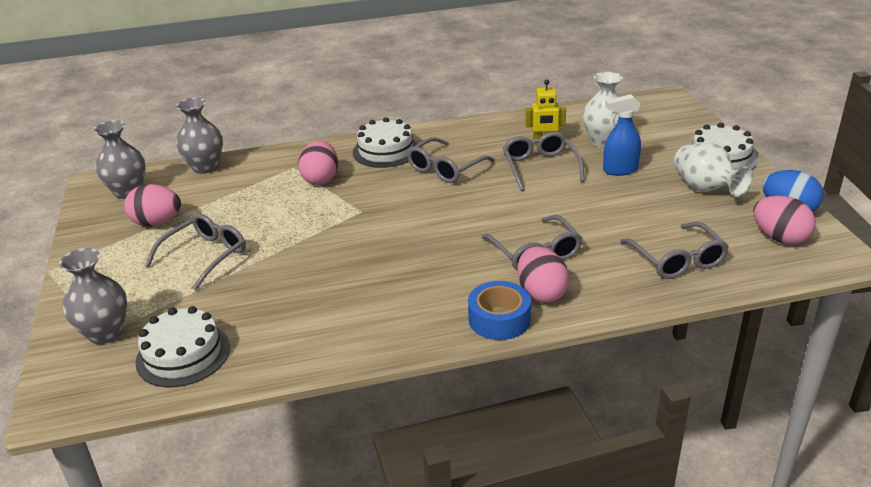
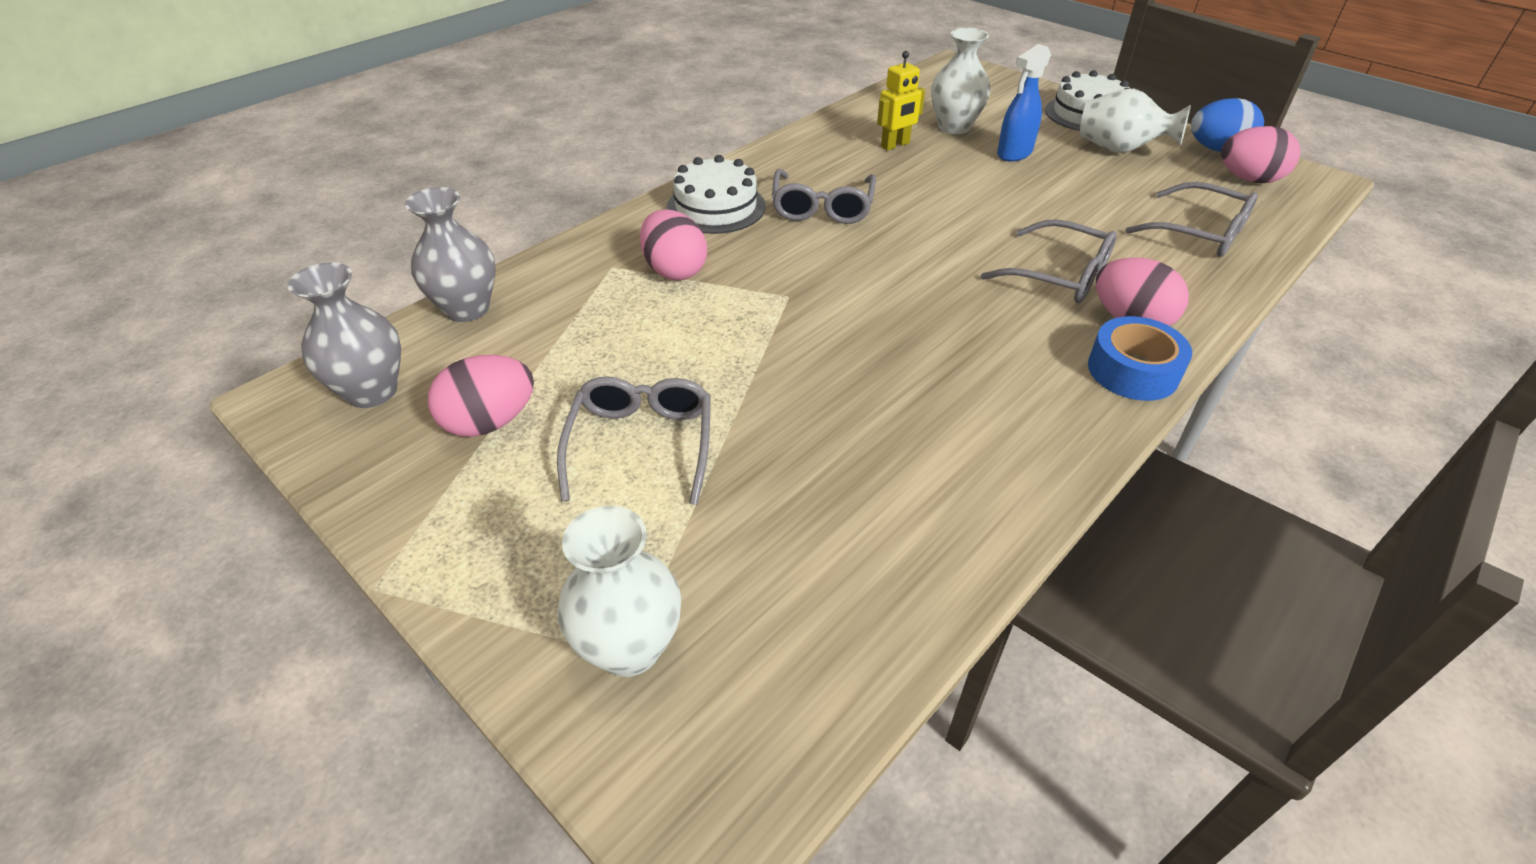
camera: 35 degrees left, 10 degrees up
(105, 333) = (629, 647): grey vase -> white vase
(183, 354) = (807, 616): white cake -> none
(540, 167) = (929, 174): grey glasses -> none

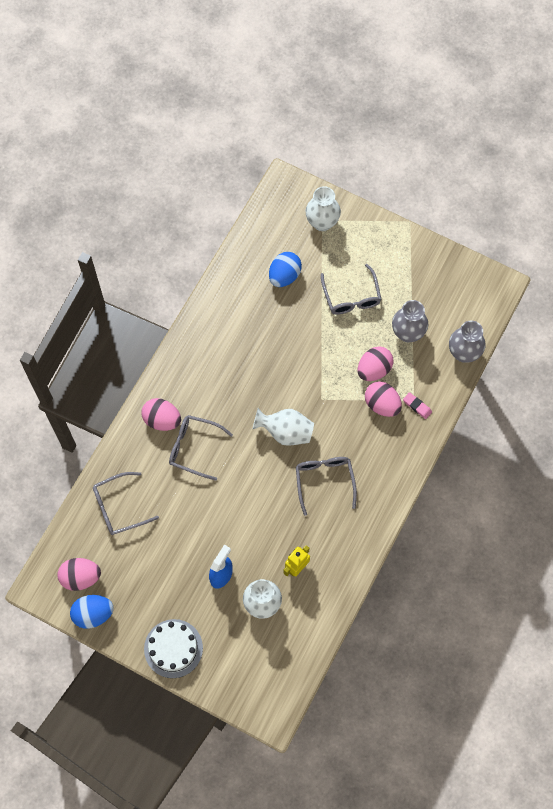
camera: 165 degrees right, 25 degrees up
(372, 391) = (469, 296): grey vase -> grey vase (407, 333)
(490, 422) = (413, 293): pink egg -> pink egg (374, 370)
(611, 259) = (417, 406): none -> pink eraser
(716, 207) = (382, 467): white cake -> none
(796, 525) = (284, 276): none -> blue egg
(1119, 150) = (155, 597): white vase -> white vase (285, 432)
(1133, 371) = (163, 385): blue tape -> none
(1199, 232) = (119, 507): grey glasses -> grey glasses turned 45 degrees counterclockwise

